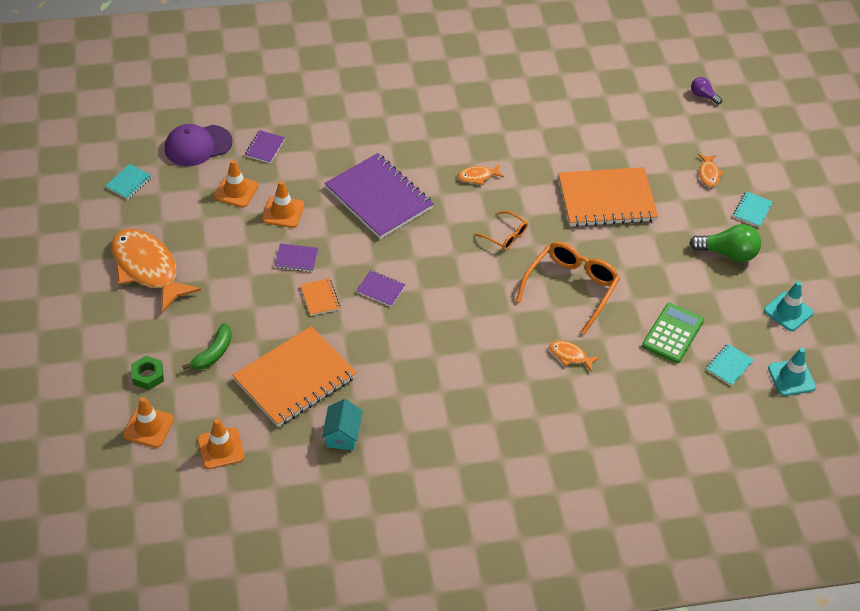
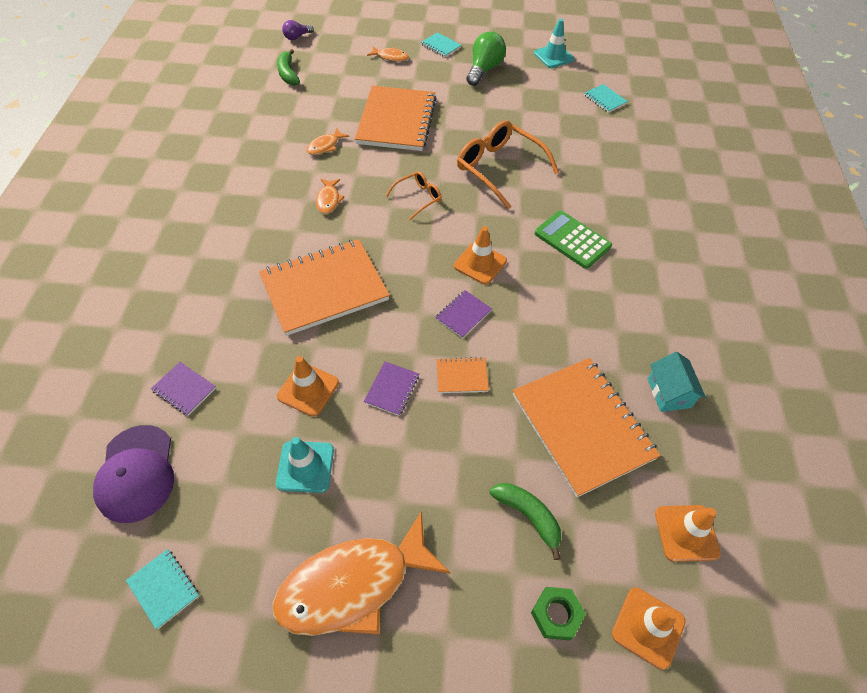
camera: 75 degrees left, 5 degrees up
(236, 191) = (248, 438): orange traffic cone -> orange traffic cone (480, 263)
(342, 435) = (669, 393): turquoise house -> turquoise house turned 60 degrees clockwise
(379, 198) = (324, 288): purple notebook -> orange notebook
(570, 356) = (581, 188): orange fish -> orange fish (325, 146)
(639, 105) = (288, 74): none -> green banana
(672, 333) = (565, 121): green calculator -> green calculator (572, 240)
(791, 377) = (621, 72): turquoise traffic cone -> turquoise traffic cone (305, 466)

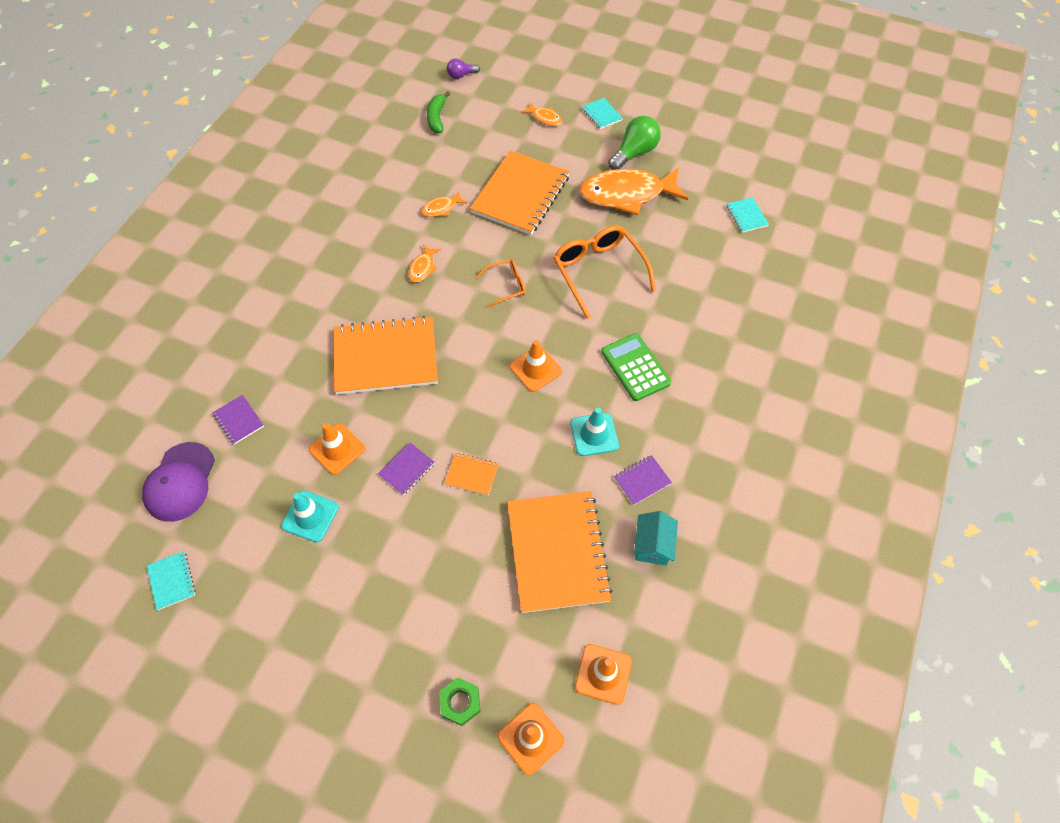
camera: 20 degrees right, 5 degrees up
(353, 584) = (311, 625): orange fish -> orange fish (627, 194)
(463, 315) = (498, 416): purple notebook -> purple notebook (642, 480)
(528, 516) = (474, 615): green banana -> none
(553, 56) = (716, 151): turquoise traffic cone -> turquoise traffic cone (594, 434)

